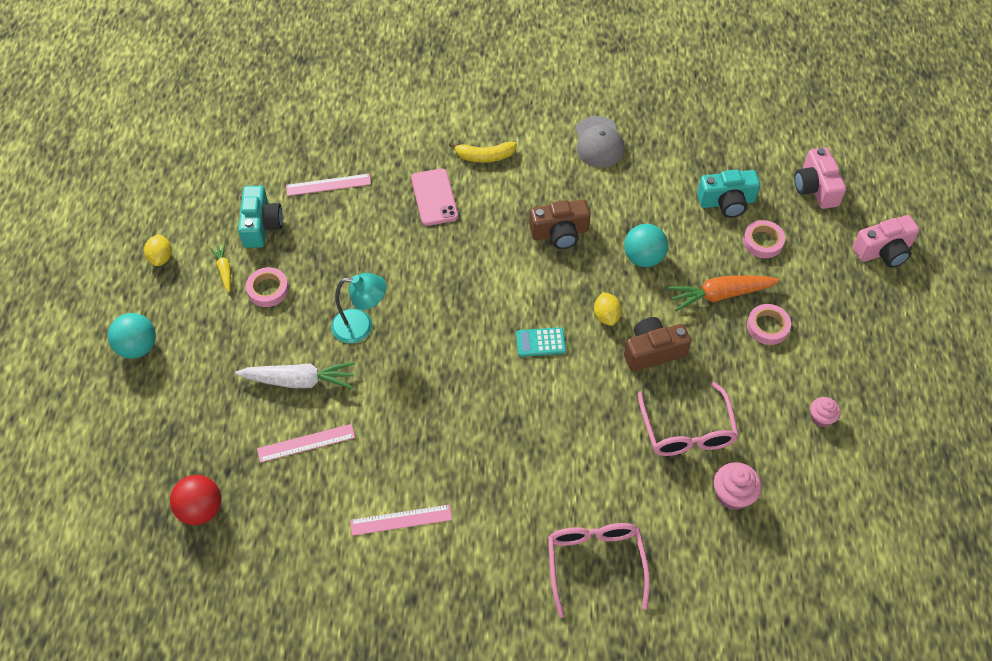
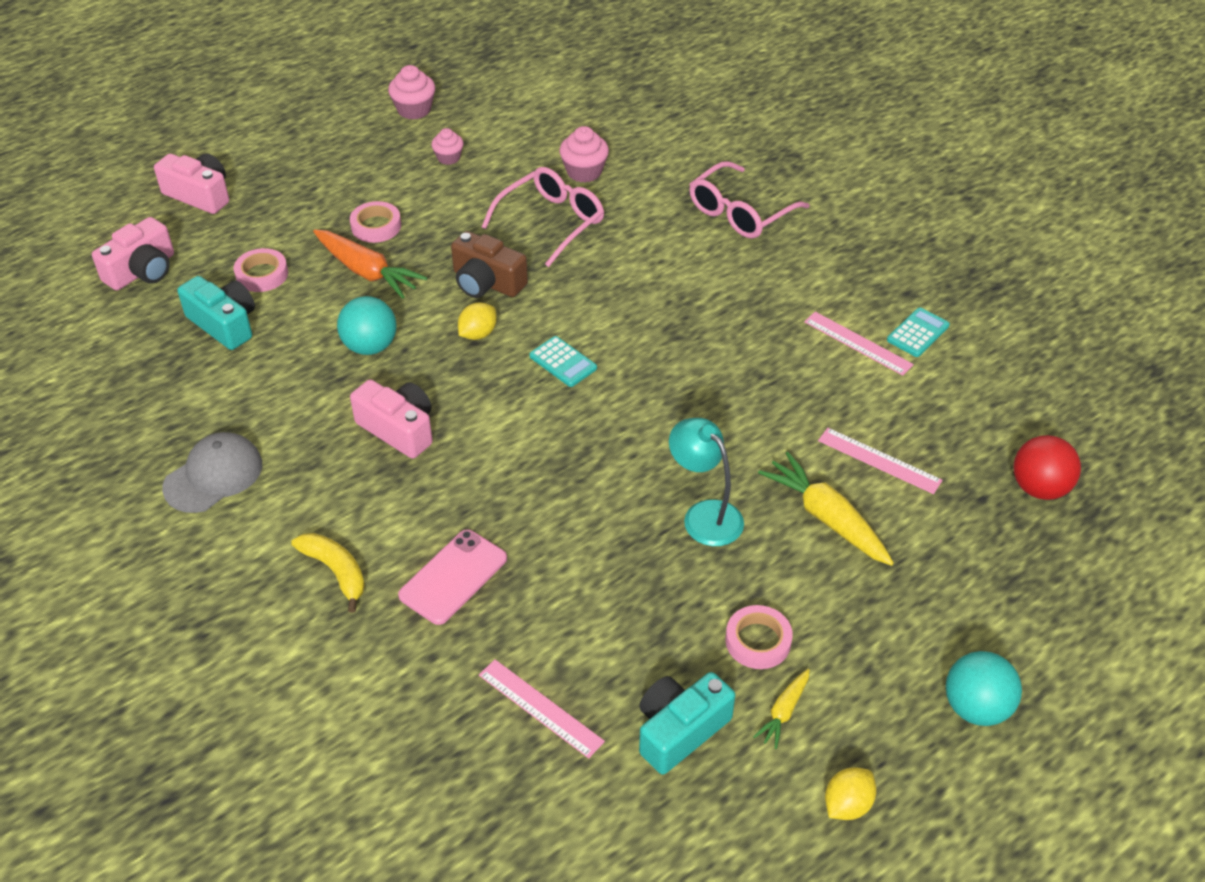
camera: 130 degrees left, 10 degrees down
(299, 381) = (826, 518): white carrot -> yellow carrot
(373, 567) = (918, 333): none -> turquoise calculator
(560, 233) = (398, 429): brown camera -> pink camera
(909, 435) = (414, 110): none -> pink cupcake

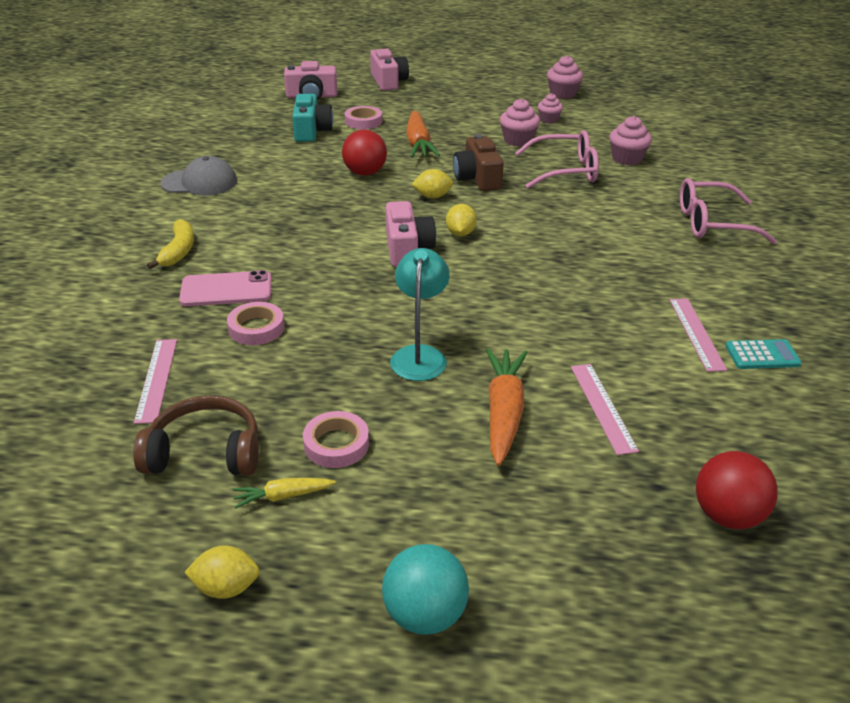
camera: 45 degrees right, 10 degrees down
(370, 346) = (365, 173): turquoise ball -> red ball
(376, 226) = (456, 129): pink tape -> pink tape (256, 328)
(398, 429) = (316, 213): pink camera -> pink camera (407, 249)
(457, 206) = (518, 140): none -> pink cupcake
(563, 362) = (460, 233): turquoise calculator -> yellow lemon
(680, 730) = (205, 452): turquoise camera -> brown headphones
(826, 518) = (503, 412): yellow carrot -> orange carrot

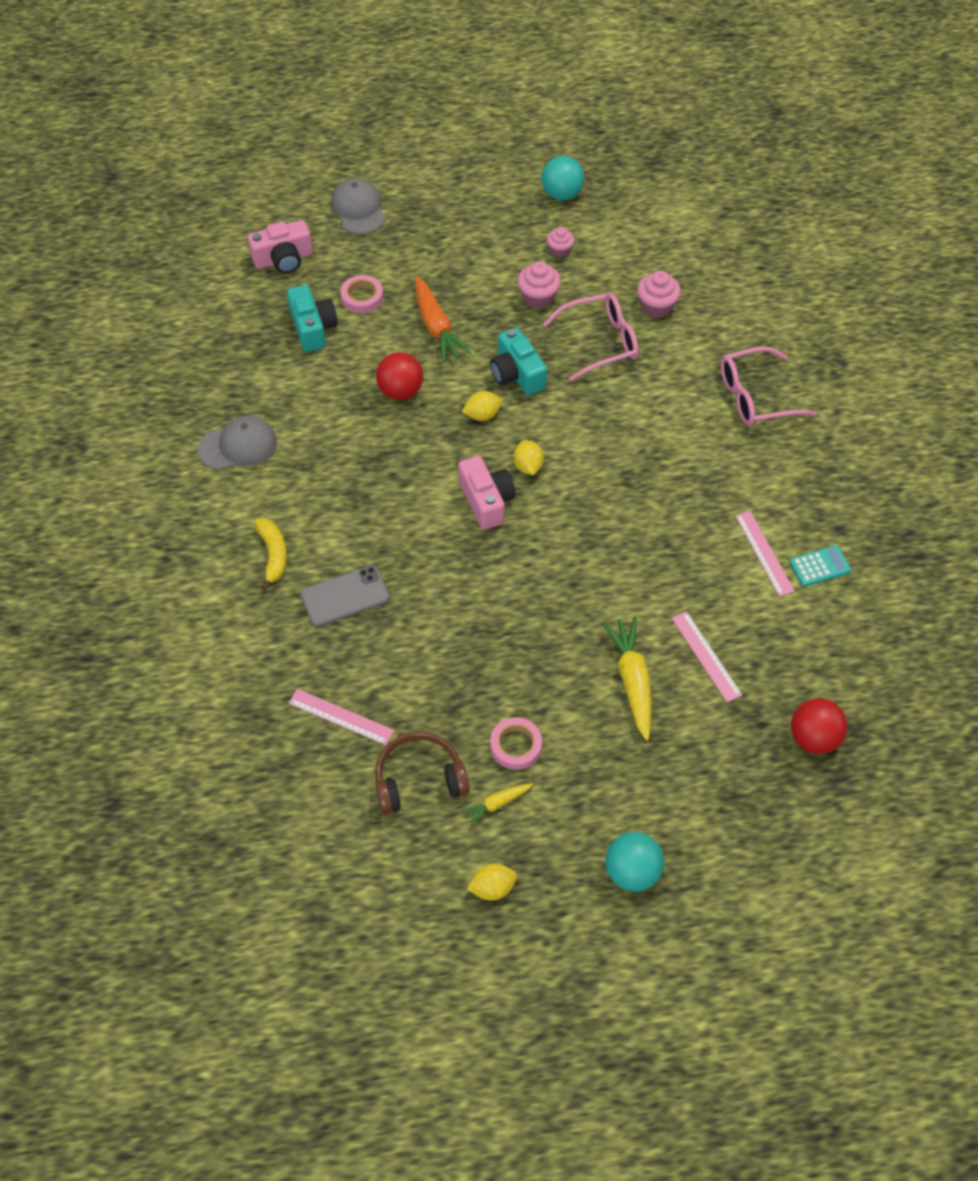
camera: 15 degrees left, 20 degrees up
(156, 379) = (341, 717): pink ruler -> pink ruler turned 45 degrees counterclockwise
(226, 290) = (345, 596): pink phone -> grey phone
(256, 328) = (395, 637): pink tape -> none
(388, 81) = (358, 209): pink camera -> grey cap
(419, 355) = (545, 635): turquoise lamp -> none
(477, 178) = (517, 374): brown camera -> turquoise camera
(503, 412) = (632, 681): orange carrot -> yellow carrot
(562, 94) = (561, 194): pink cupcake -> turquoise ball

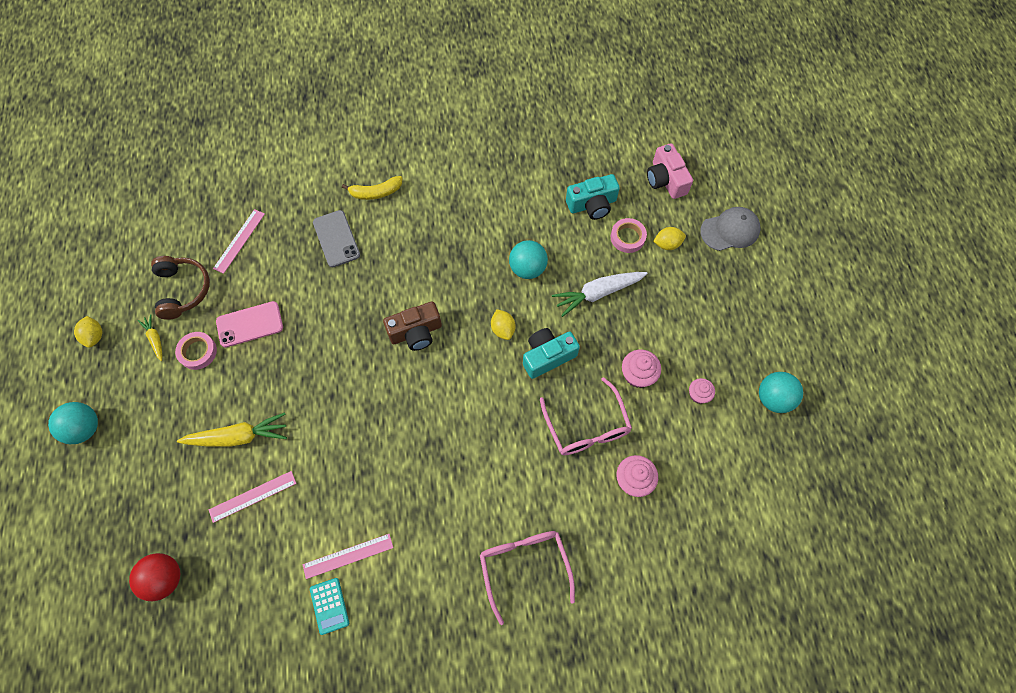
camera: 90 degrees right, 10 degrees up
(238, 446) = (474, 164): grey cap -> none
(400, 391) = (527, 268): red ball -> turquoise ball
(436, 327) = (598, 293): orange carrot -> white carrot
(474, 687) = (250, 324): none -> pink phone
(486, 501) = (416, 332): pink camera -> brown camera
(528, 466) = (449, 363): yellow lemon -> yellow lemon (667, 244)

